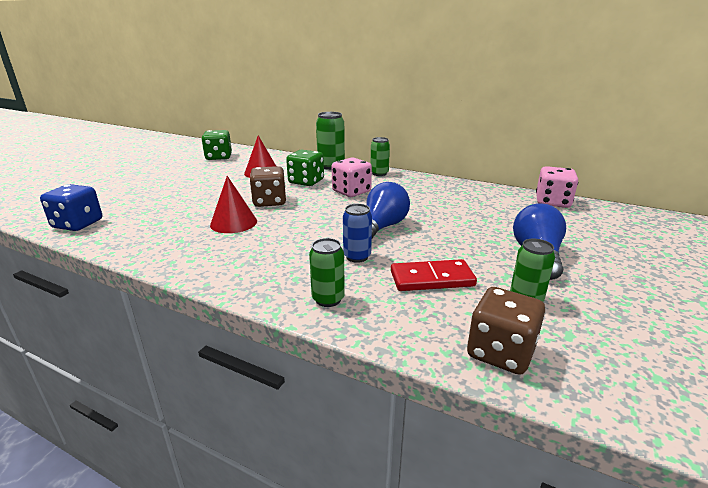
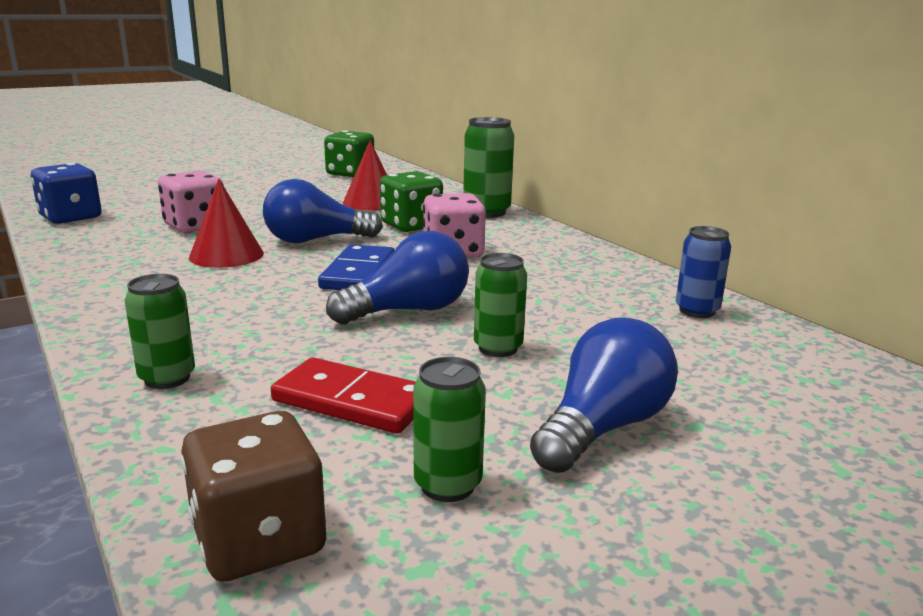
camera: 30 degrees right, 5 degrees down
(269, 202) = (315, 240): brown dice -> blue light bulb
(324, 214) = (359, 273): none -> blue domino
(357, 257) = (301, 338): blue can -> blue can (697, 311)
(379, 173) = (545, 236): green can -> green can (498, 348)
(552, 202) = (811, 353): pink dice -> pink dice (195, 226)

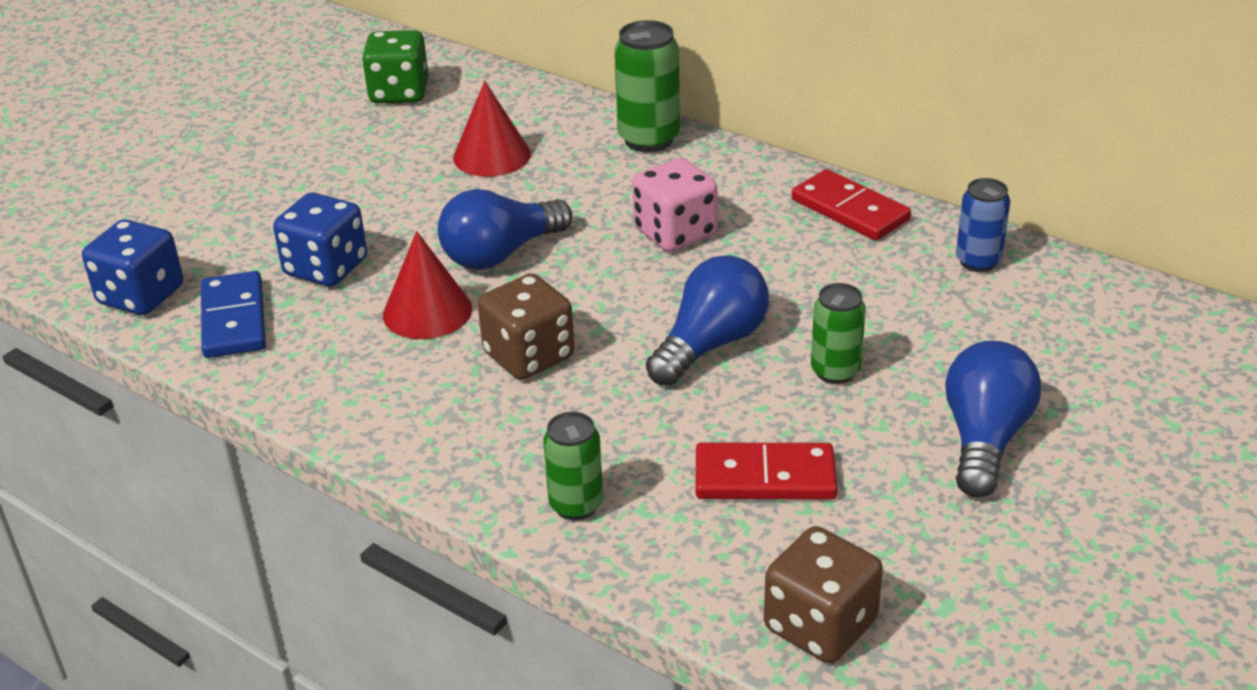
camera: 20 degrees left, 15 degrees up
(195, 226) = (326, 268): pink dice -> blue dice
(262, 288) = (529, 356): none -> brown dice
(359, 273) = (606, 299): blue domino -> blue domino (234, 319)
(411, 225) = (584, 193): green dice -> none
(447, 485) = (910, 534): green can -> none
(606, 265) = (850, 210): none -> red domino

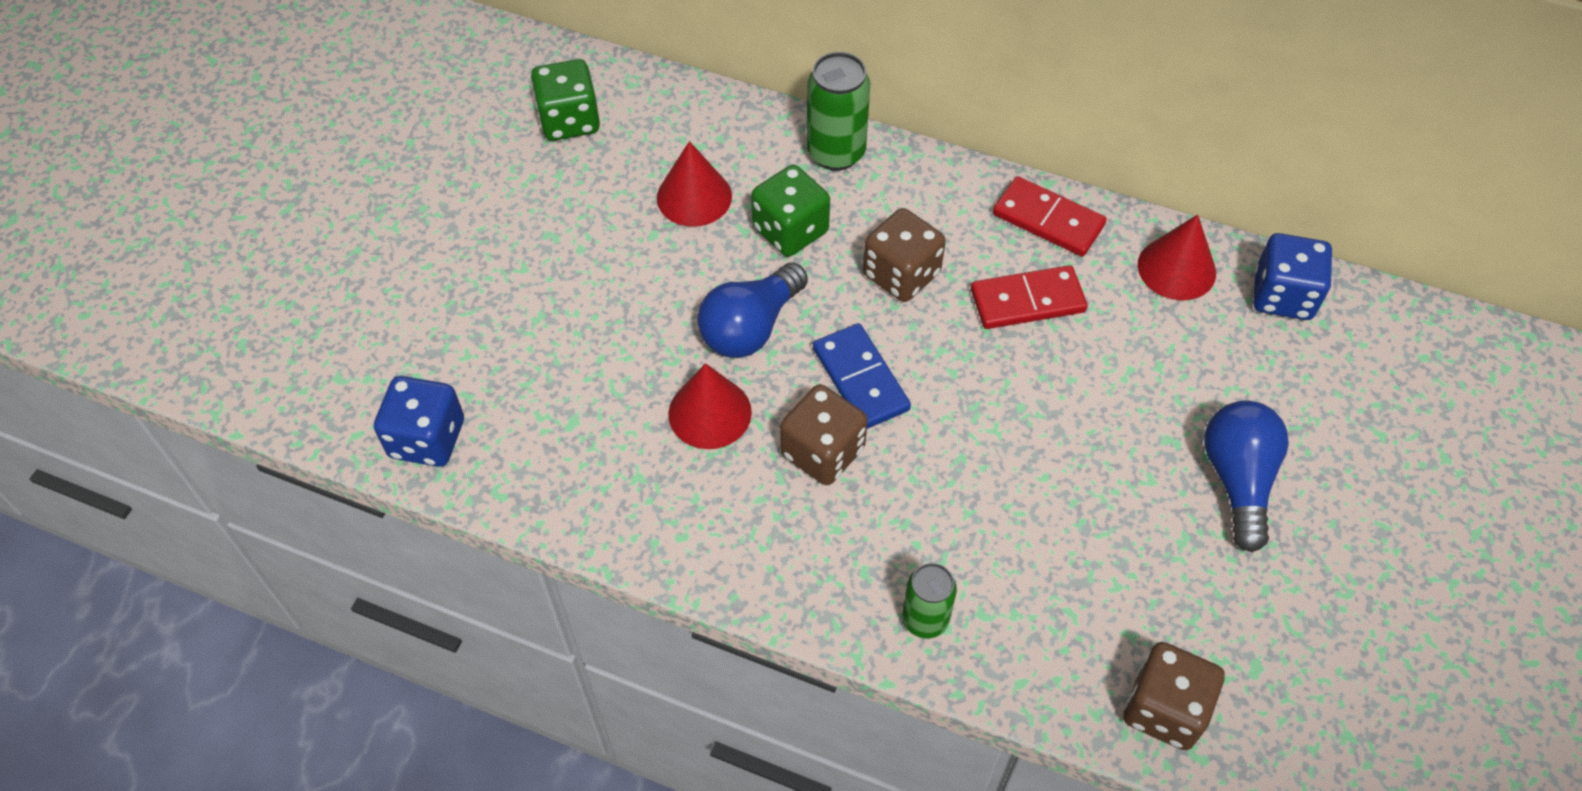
camera: 15 degrees left, 20 degrees up
(234, 319) = (531, 454): blue domino -> blue domino (861, 379)
(326, 268) = (592, 372): blue dice -> blue dice (1282, 296)
(576, 189) = (790, 230): none -> green dice
(675, 233) = (901, 274): pink dice -> brown dice
(710, 344) = (977, 410): blue light bulb -> none
(765, 477) = (1072, 557): red domino -> red domino (1027, 301)
(835, 371) = (1094, 423): green can -> none
(978, 261) = (1176, 268): blue can -> red cone

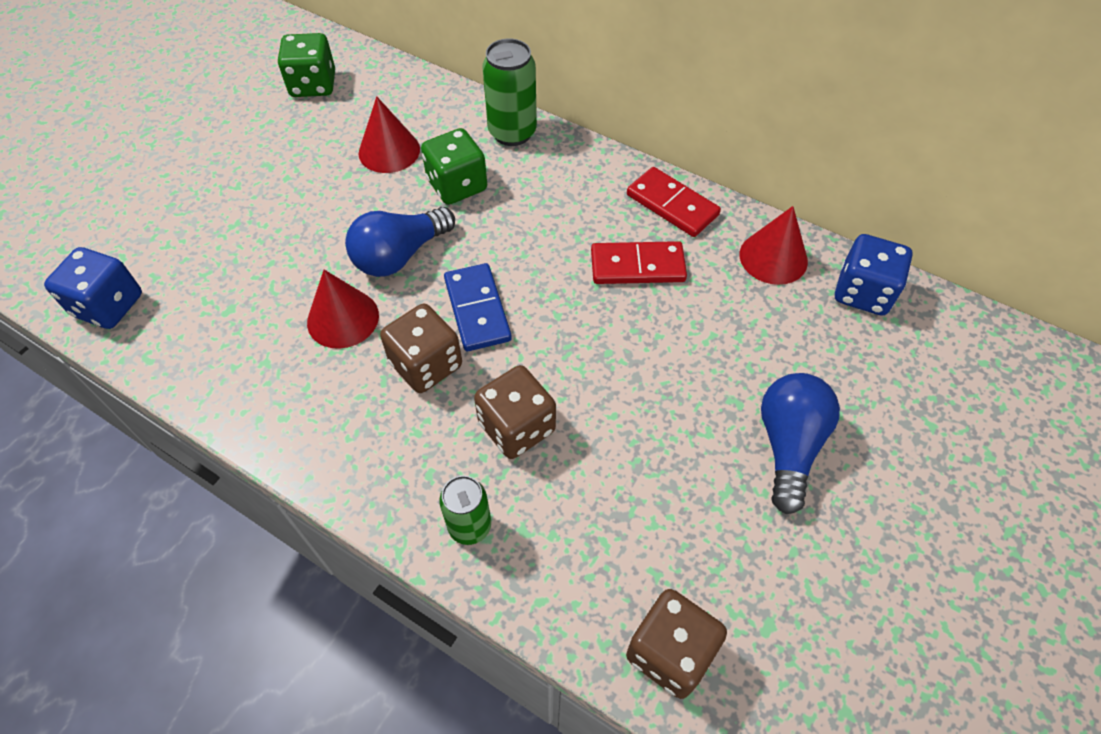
camera: 10 degrees right, 0 degrees up
(901, 274) = (537, 231): brown dice -> brown dice (517, 427)

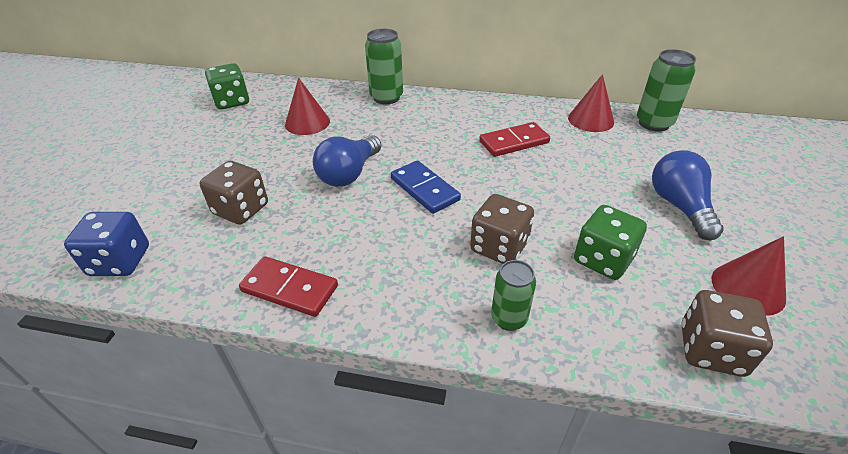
camera: 20 degrees left, 15 degrees down
(343, 318) = (327, 219): red cone -> red cone (748, 288)
(426, 365) = (408, 229): brown dice -> brown dice (241, 209)
(457, 185) = (366, 130): green dice -> green dice (603, 259)
(672, 205) = (512, 109): red domino -> red domino (290, 288)
(862, 292) = (653, 123): blue dice -> green can

